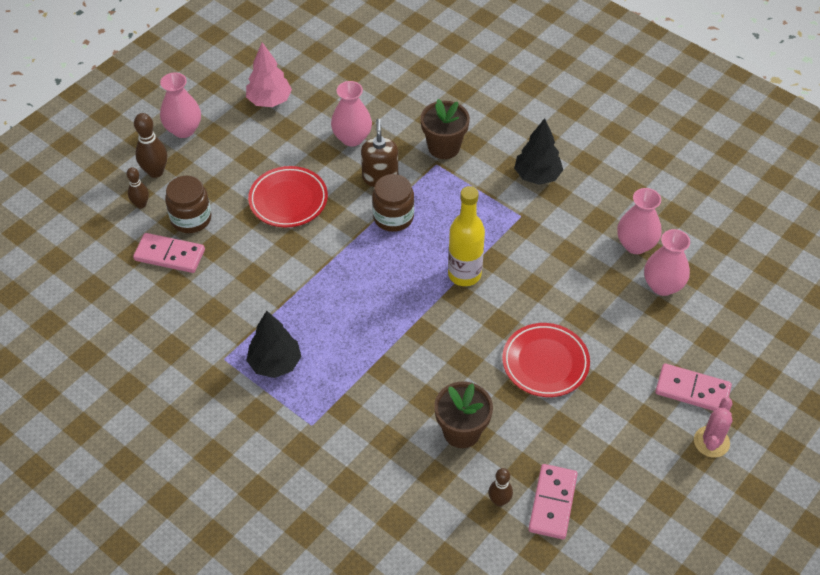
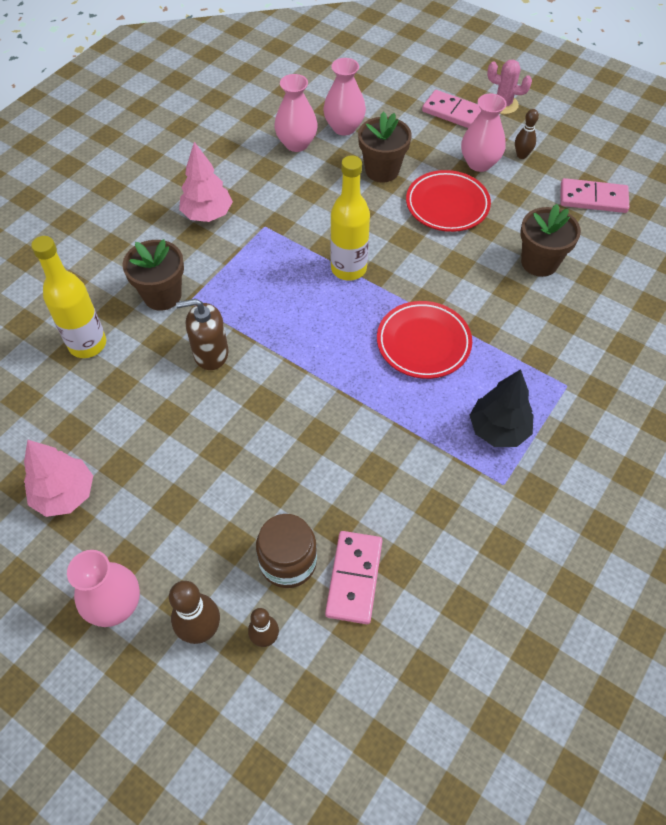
camera: 95 degrees left, 5 degrees up
(288, 200) = (250, 447): red plate -> red plate (423, 343)
(352, 138) = (143, 388): pink vase -> pink vase (479, 163)
(393, 217) = (272, 336): brown jar -> none
(398, 105) = (87, 344): none -> yellow bottle
(499, 501) = (603, 233): brown bowling pin -> brown bowling pin (521, 155)
(537, 176) = (207, 214): black tree -> pink tree
(597, 312) = (382, 170): none -> brown flower pot
(692, 390) = (455, 113): pink domino -> pink domino turned 75 degrees counterclockwise

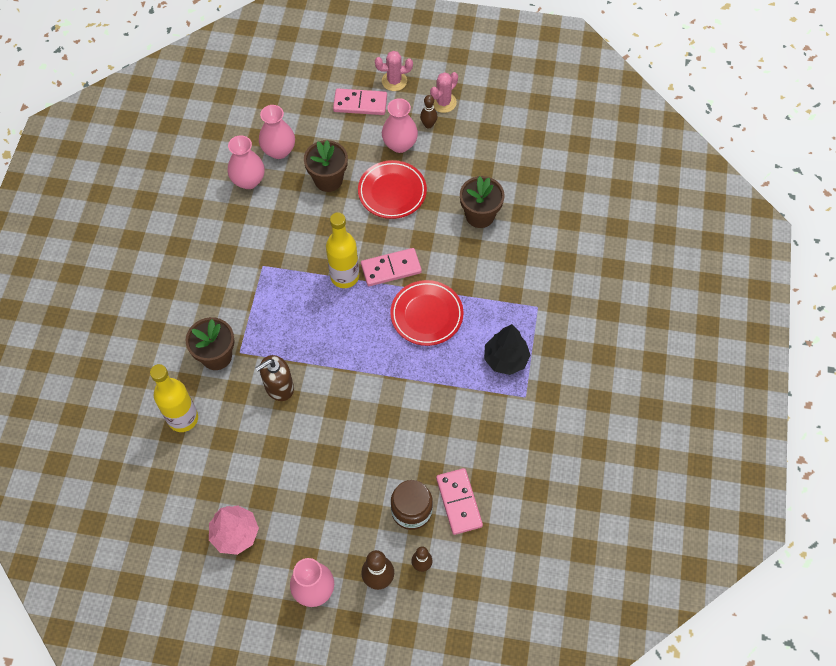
camera: 25 degrees left, 5 degrees up
(207, 214) = (212, 273): pink tree -> none
(549, 140) = (443, 102): none -> pink cactus
(593, 198) = (496, 144): pink domino -> pink domino (391, 269)

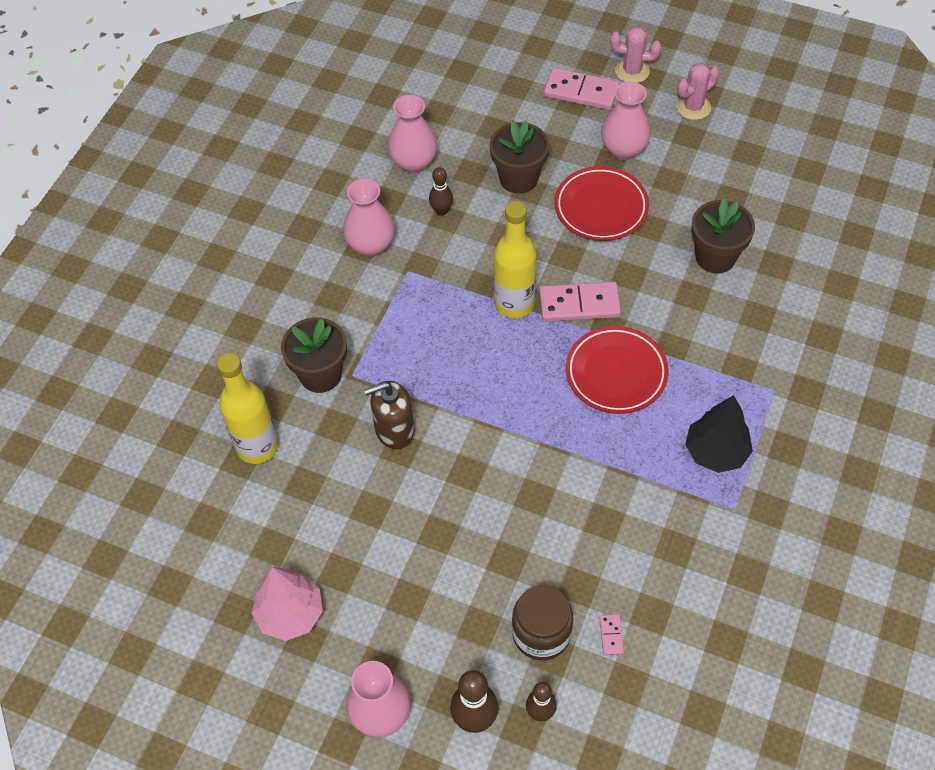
camera: 15 degrees right, 5 degrees down
(279, 150) = (461, 132): pink vase -> pink vase (371, 245)
(428, 125) = (667, 131): brown bowling pin -> brown bowling pin (441, 211)
(458, 502) = (611, 635): pink domino -> pink domino, size x0.45

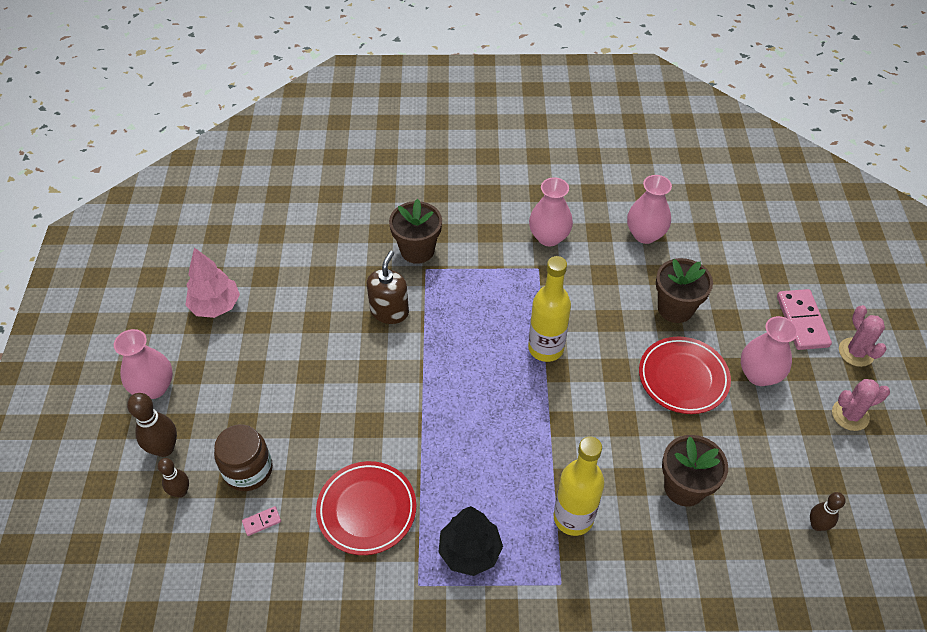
camera: 65 degrees right, 5 degrees down
(257, 446) = (341, 238): yellow bottle -> yellow bottle (573, 518)
(394, 430) = (389, 311): brown soap dispenser -> brown soap dispenser turned 60 degrees clockwise
(441, 211) = (609, 268): brown bowling pin -> brown bowling pin (817, 525)
(579, 304) = (570, 395): pink domino -> none
(616, 373) = (514, 445): red plate -> red plate (367, 510)
(693, 107) = (850, 415): pink cactus -> pink cactus turned 45 degrees counterclockwise

